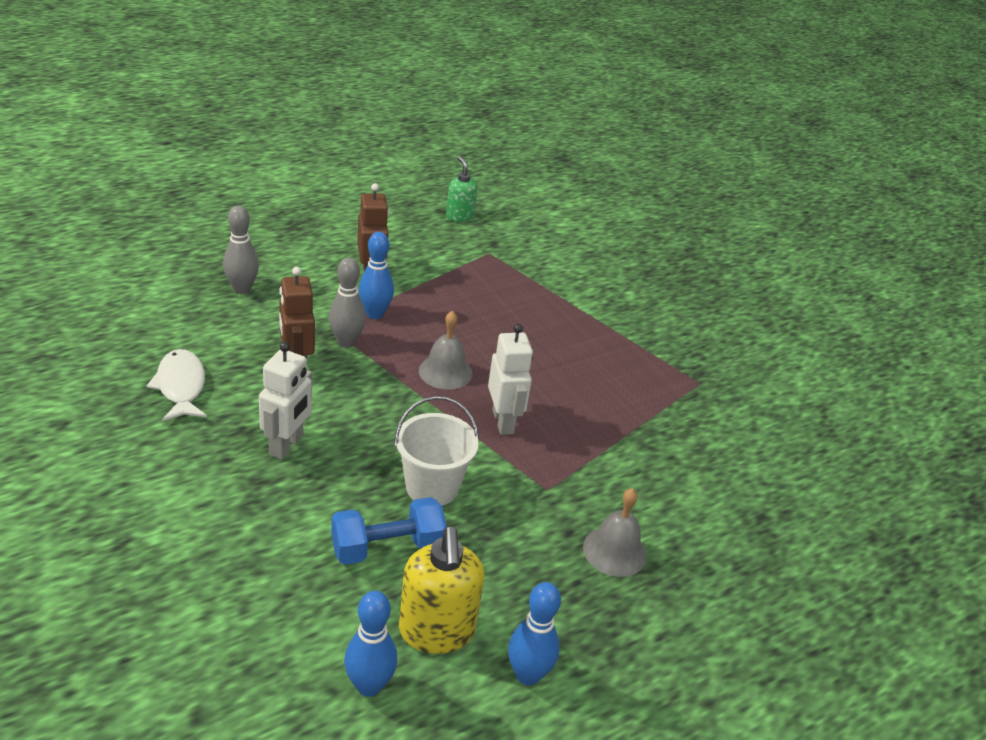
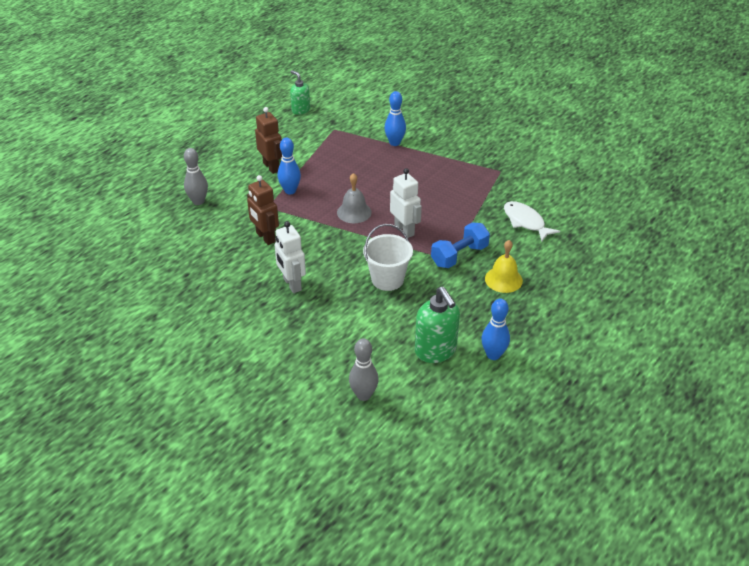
camera: 15 degrees left, 5 degrees up
(181, 386) = (206, 272): white fish -> white fish (525, 222)
(287, 445) = (292, 284): white robot -> white robot turned 150 degrees clockwise
(346, 342) = (284, 213): grey bowling pin -> grey bowling pin (363, 395)
(369, 685) = (418, 388): blue bowling pin -> blue bowling pin (394, 143)
(387, 548) = (384, 319): blue dumbbell -> blue dumbbell (459, 255)
(436, 632) = (436, 351): yellow soap dispenser -> green soap dispenser
(614, 551) = (503, 279): grey bell -> yellow bell

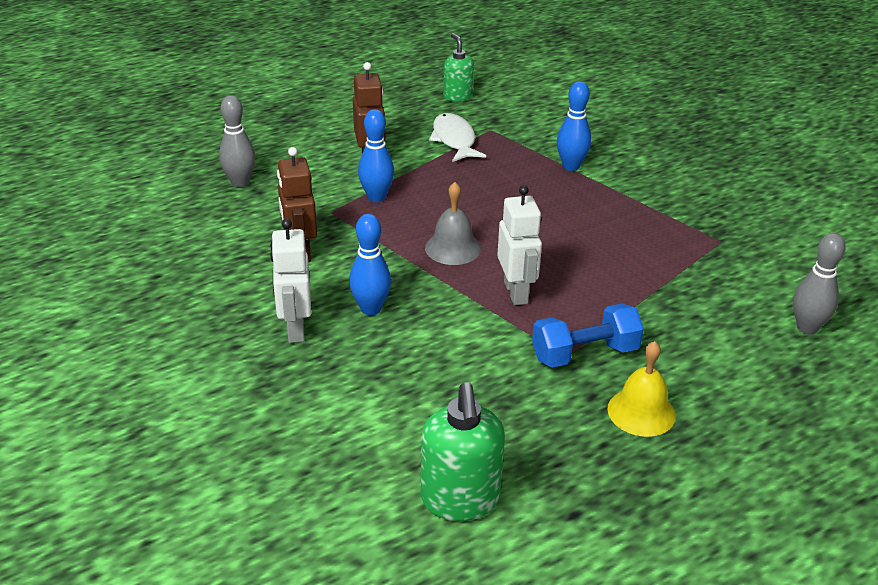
camera: 20 degrees right, 5 degrees down
(363, 395) = (297, 538): grey bowling pin -> grey bowling pin (807, 328)
(387, 279) = (446, 360): white bucket -> none
(493, 355) = (557, 537): blue bowling pin -> blue bowling pin (371, 308)
(525, 222) = (726, 328): white fish -> white fish (454, 140)

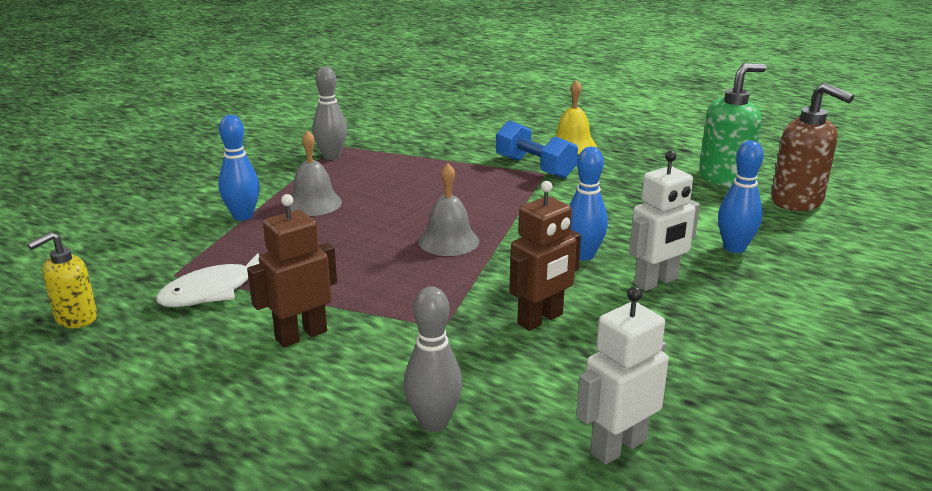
camera: 115 degrees left, 10 degrees down
(355, 527) = (797, 201): none -> brown soap dispenser
(376, 197) = (388, 306): blue bowling pin -> blue bowling pin (734, 248)
(457, 96) = (75, 318): green soap dispenser -> yellow soap dispenser
(516, 292) = (488, 202): white robot -> white robot (617, 447)
(576, 201) = (314, 203): none -> grey bell
(807, 328) = (426, 114): grey bowling pin -> grey bowling pin (332, 156)

